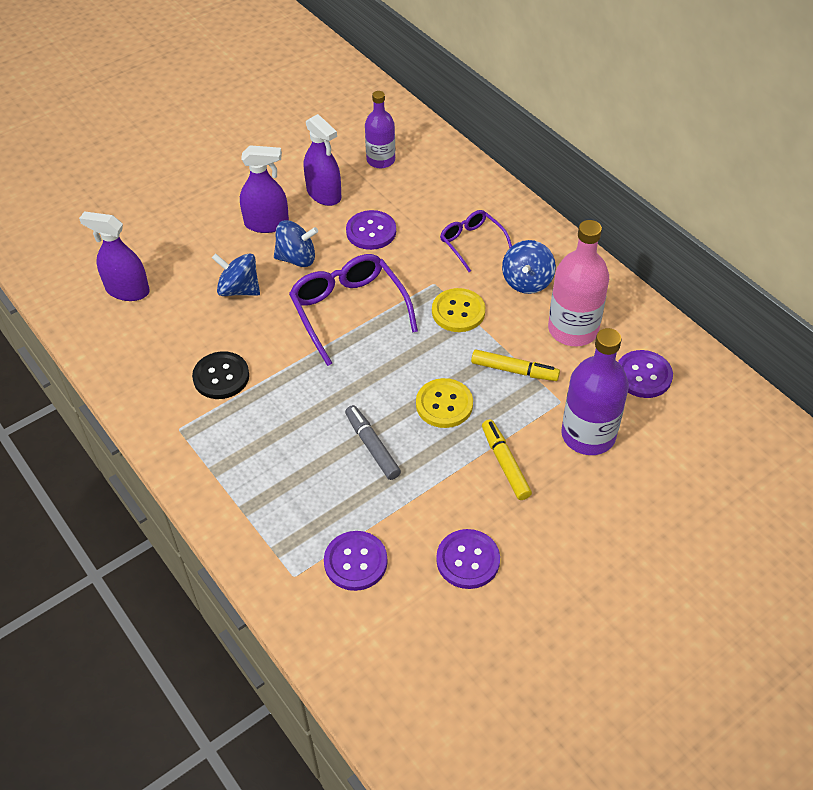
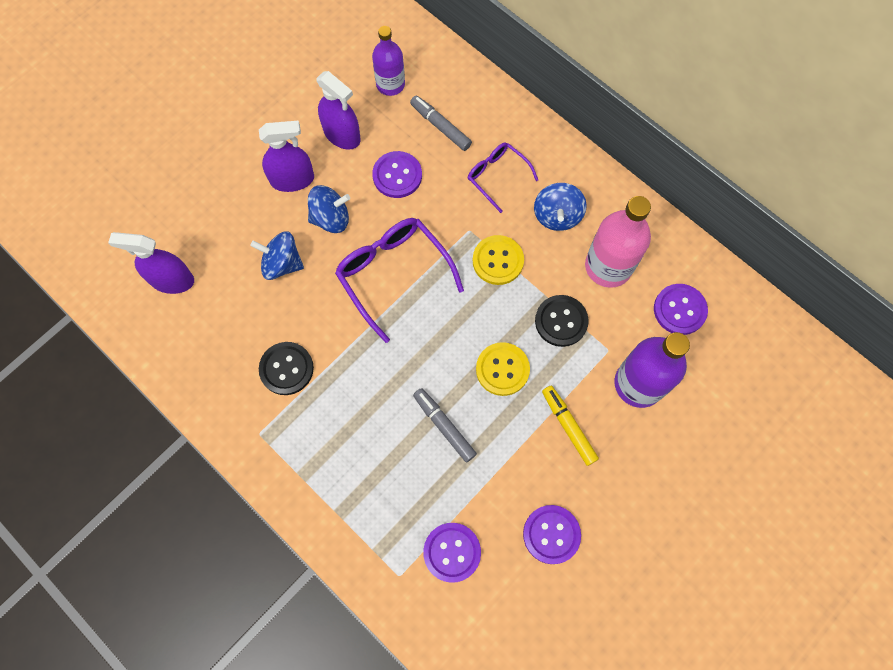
camera: 10 degrees left, 20 degrees up
(423, 197) = (440, 126): none -> grey marker
(514, 370) = (561, 321): yellow marker -> black button

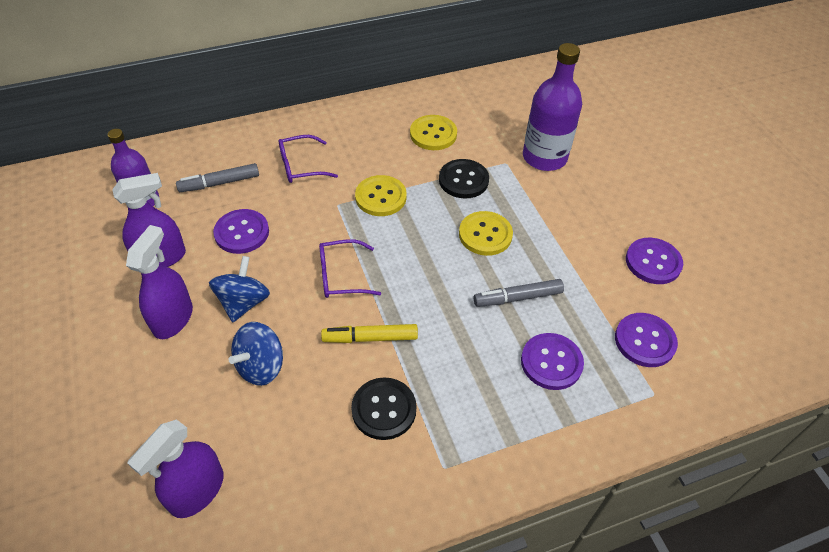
camera: 65 degrees left, 20 degrees down
(393, 274) = (341, 276): purple glasses -> purple glasses, size x0.59
(557, 216) = (367, 145): blue spinning top -> none
(568, 426) = (560, 213): yellow marker -> yellow marker (370, 338)
(608, 266) = (433, 134): pink bottle -> yellow button
(679, 310) = (496, 111): purple button -> purple button (551, 362)

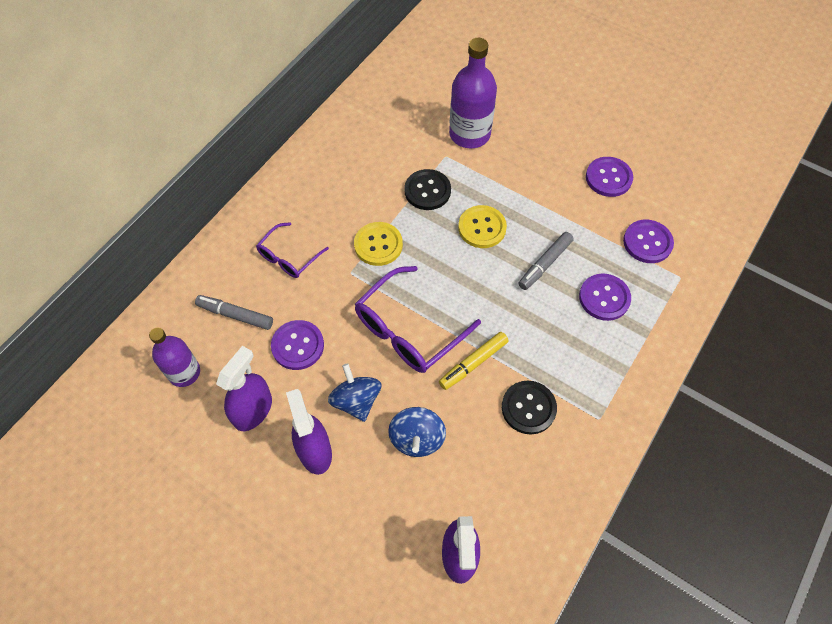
camera: 35 degrees left, 10 degrees up
(219, 183) = (235, 315): grey marker -> grey marker turned 75 degrees clockwise
(341, 276) = (409, 329): purple glasses -> purple glasses, size x1.69
(433, 134) = (369, 163): yellow button -> none

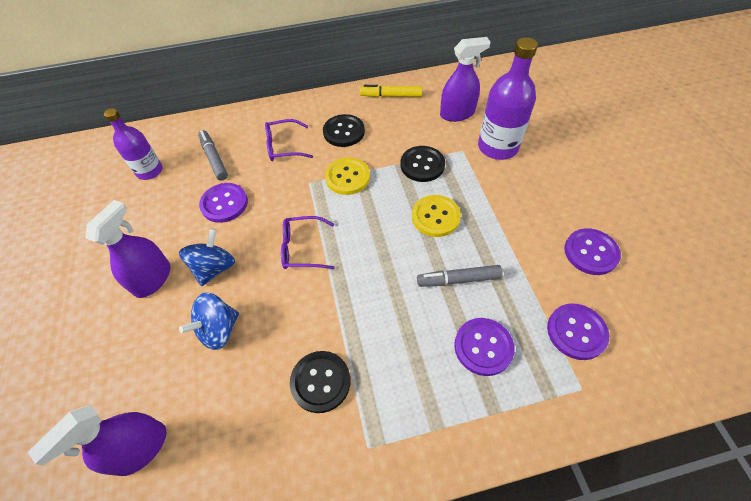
camera: 45 degrees right, 5 degrees down
(253, 410) = (154, 222): purple spray bottle -> purple spray bottle (457, 114)
(328, 206) = (344, 132): none -> black button
(409, 329) = (302, 248): purple glasses -> purple glasses, size x0.59
(473, 363) = (318, 310): yellow marker -> yellow marker (391, 96)

